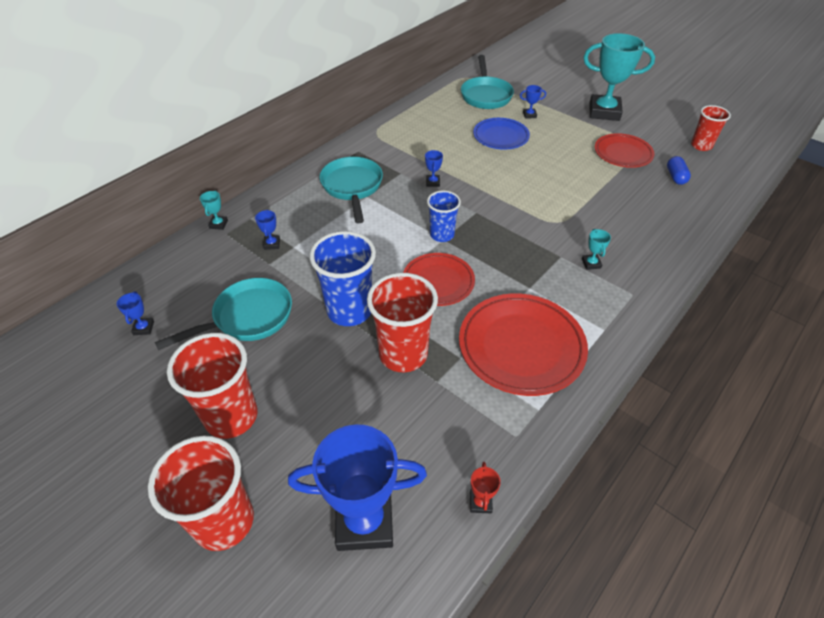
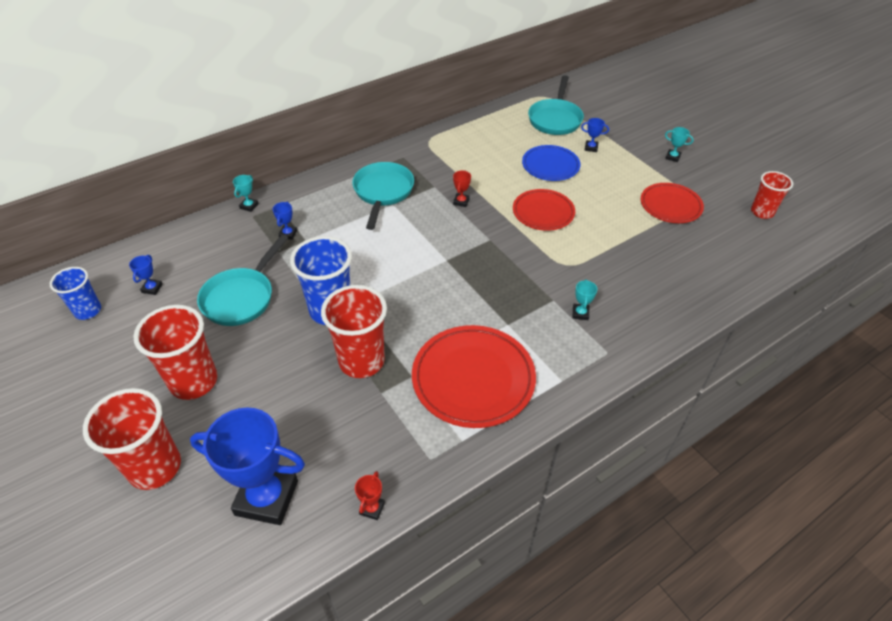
camera: 15 degrees right, 0 degrees up
(248, 317) = (241, 298): turquoise pan -> turquoise pan turned 135 degrees clockwise
(433, 182) = (461, 202): blue trophy -> red trophy
(438, 282) = (423, 300): red plate -> red plate (543, 212)
(442, 235) = (447, 255): blue cup -> blue cup (88, 311)
(604, 112) = (672, 157): turquoise trophy -> turquoise trophy, size x0.40
(675, 177) = (715, 241): blue capsule -> none

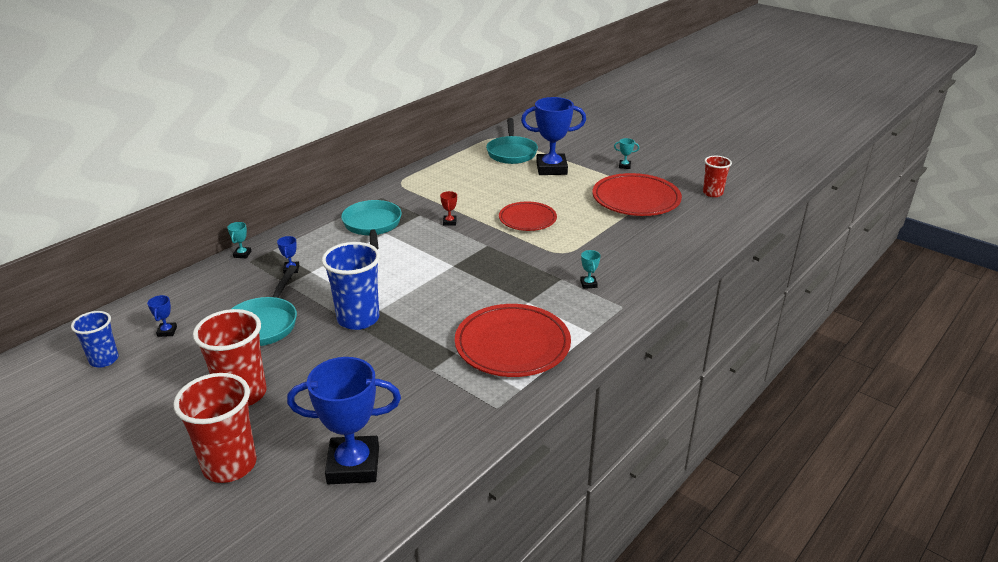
camera: 15 degrees left, 15 degrees down
(361, 361) = (403, 350): red cup -> none
(372, 508) = (457, 452): red trophy -> none
(550, 166) = (520, 186): blue plate -> none
(591, 148) = (551, 168): blue trophy -> blue trophy, size x2.50
(670, 206) = (636, 199): red plate -> red plate, size x1.58

